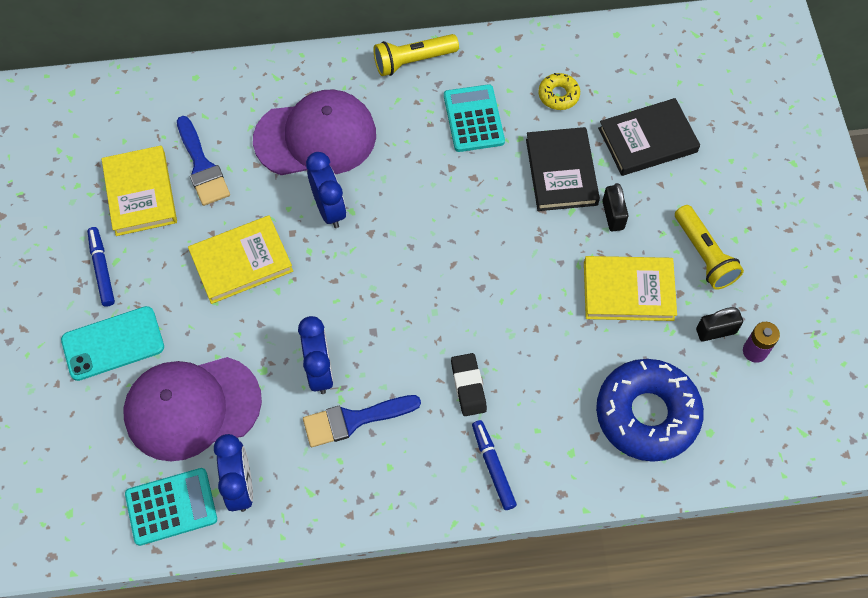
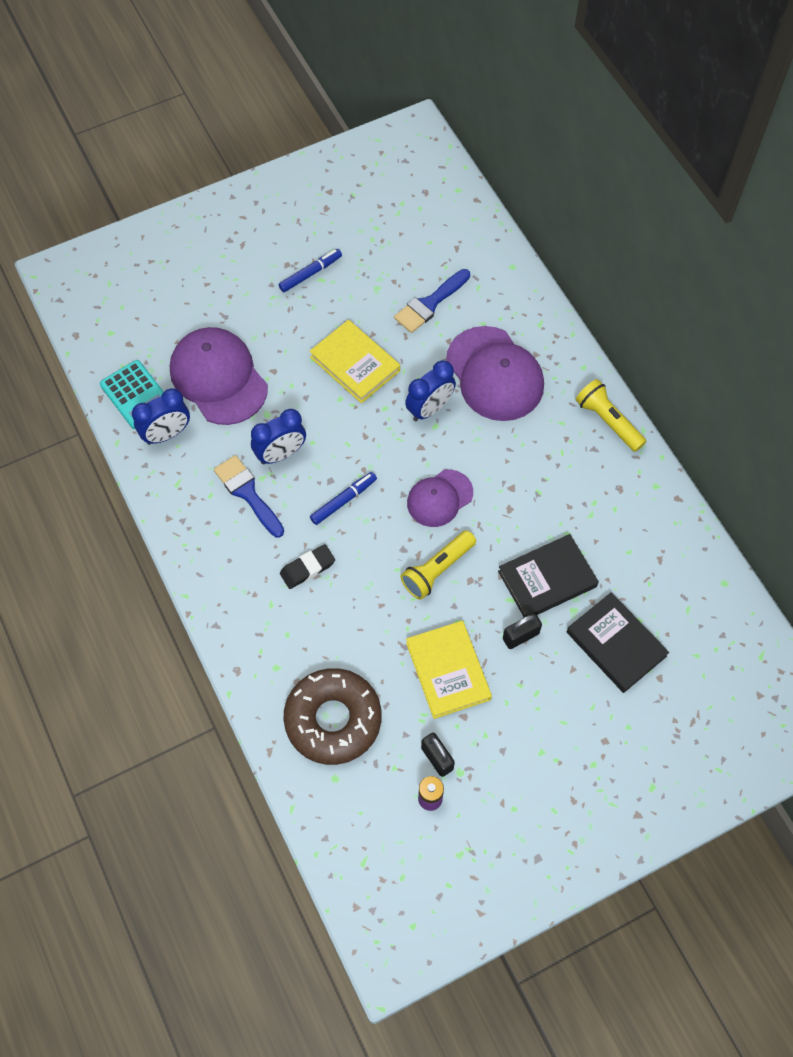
camera: 70 degrees right, 0 degrees up
(113, 343) = (252, 306): turquoise phone -> none
(140, 193) = (387, 272): yellow book -> none
(437, 235) = (439, 498): none -> purple cap
(474, 119) = (570, 489): turquoise calculator -> none
(493, 467) = (243, 610): blue marker -> blue marker (343, 500)
(558, 95) = (629, 552): yellow donut -> none
(647, 414) = (333, 720): blue donut -> brown donut
(704, 254) = (513, 727): yellow flashlight -> yellow flashlight (437, 570)

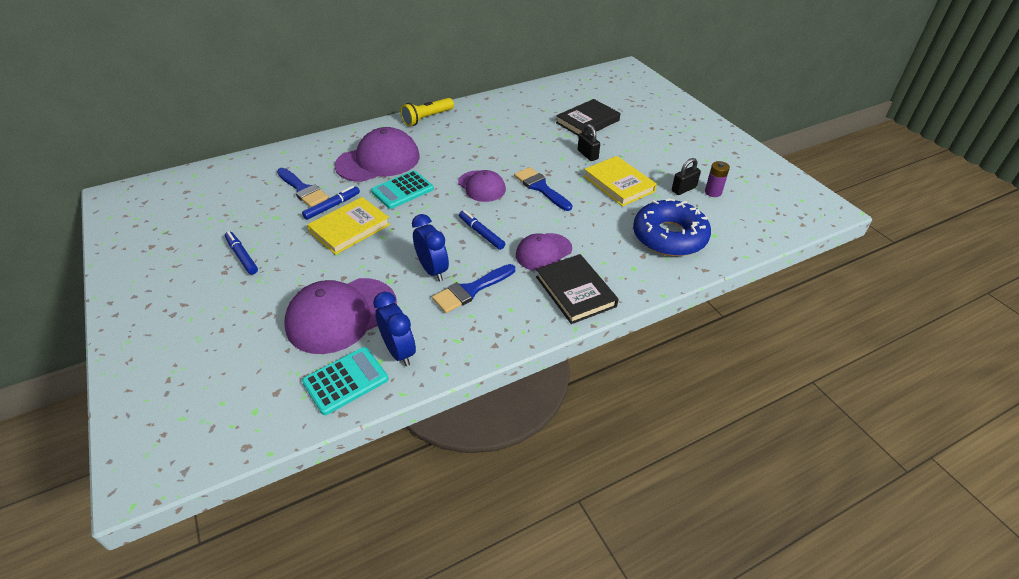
camera: 90 degrees left, 20 degrees down
(307, 568) = (543, 252): black eraser -> purple cap
(333, 720) = (669, 236): brown donut -> blue donut
(397, 339) = (332, 206): none -> blue marker
(429, 409) = (402, 190): blue clock -> turquoise calculator
(437, 570) = (541, 188): yellow flashlight -> blue brush
(448, 671) = (619, 184): yellow book -> yellow book turned 75 degrees clockwise
(547, 579) = (545, 144): black book -> black book (575, 291)

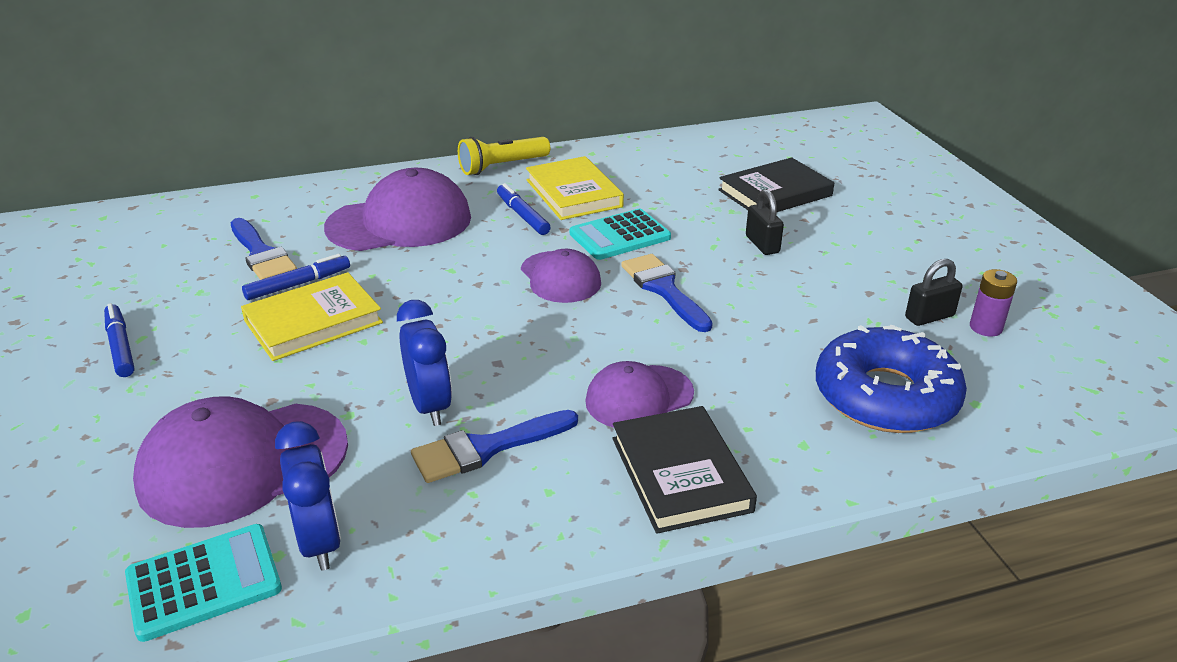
camera: 10 degrees right, 10 degrees down
(402, 190) = (423, 271): turquoise calculator -> turquoise calculator (620, 236)
(481, 233) = (535, 353): blue marker -> blue marker (522, 215)
(619, 184) = (808, 297): yellow book -> yellow book (573, 193)

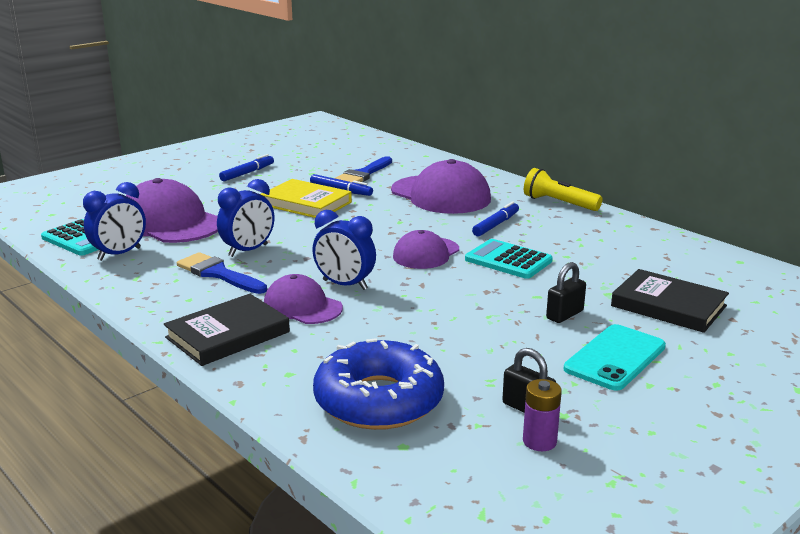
camera: 65 degrees right, 10 degrees down
(573, 193) = (552, 233): yellow book -> none
(601, 352) = (345, 285): none -> blue clock
(664, 289) = (448, 289): blue brush -> none
(856, 247) = (615, 358): none -> turquoise phone

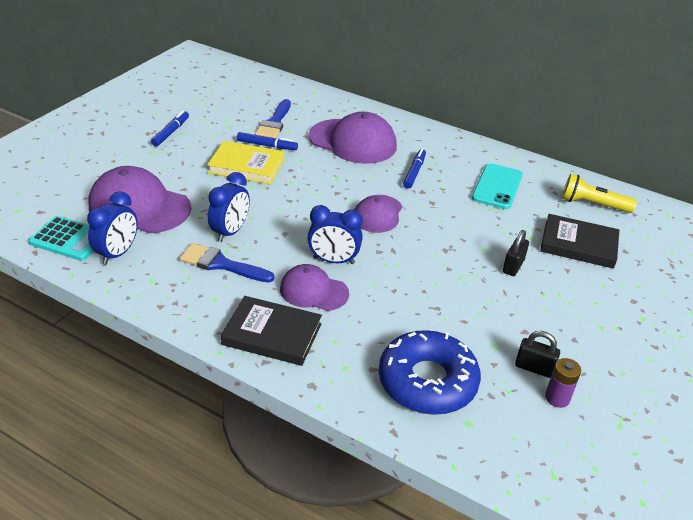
camera: 20 degrees left, 15 degrees up
(228, 335) = (272, 334): black book -> black book turned 75 degrees clockwise
(508, 260) = (444, 212): turquoise calculator -> none
(559, 203) = (449, 140): yellow flashlight -> yellow flashlight (593, 204)
(615, 358) = (567, 305): turquoise phone -> turquoise phone (497, 186)

